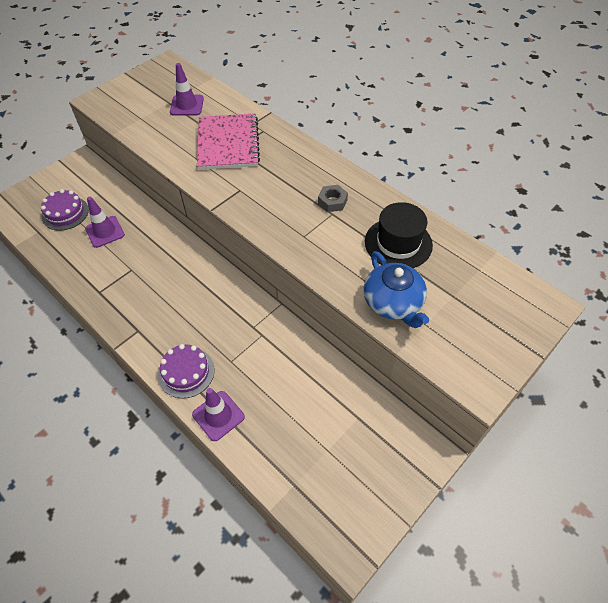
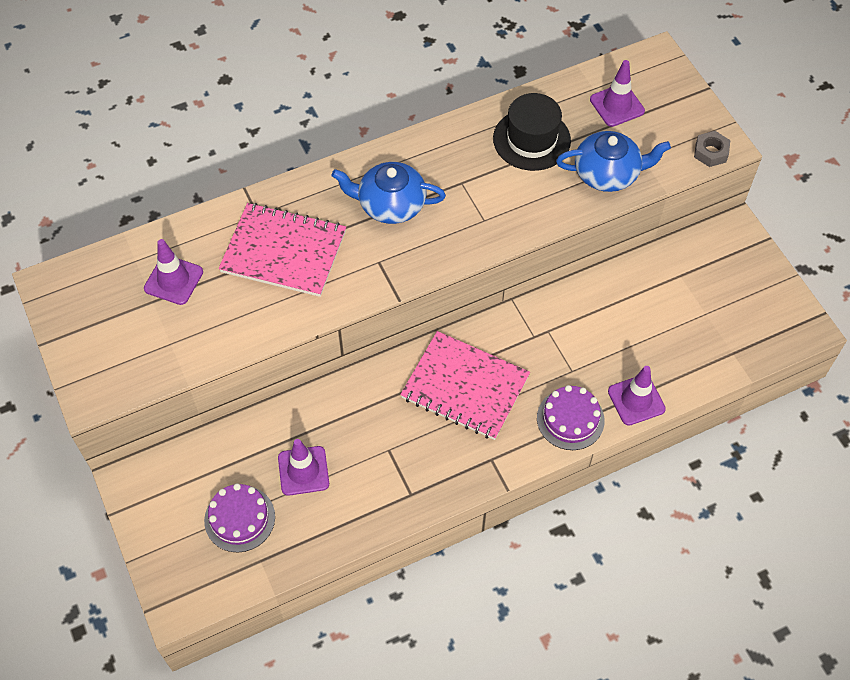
camera: 70 degrees left, 5 degrees up
(194, 297) = (465, 387): none -> pink notebook
(292, 181) = (390, 204): none -> blue teapot
(332, 201) = (442, 176): grey nut -> grey nut (710, 152)
(471, 290) = (617, 105): none -> purple traffic cone

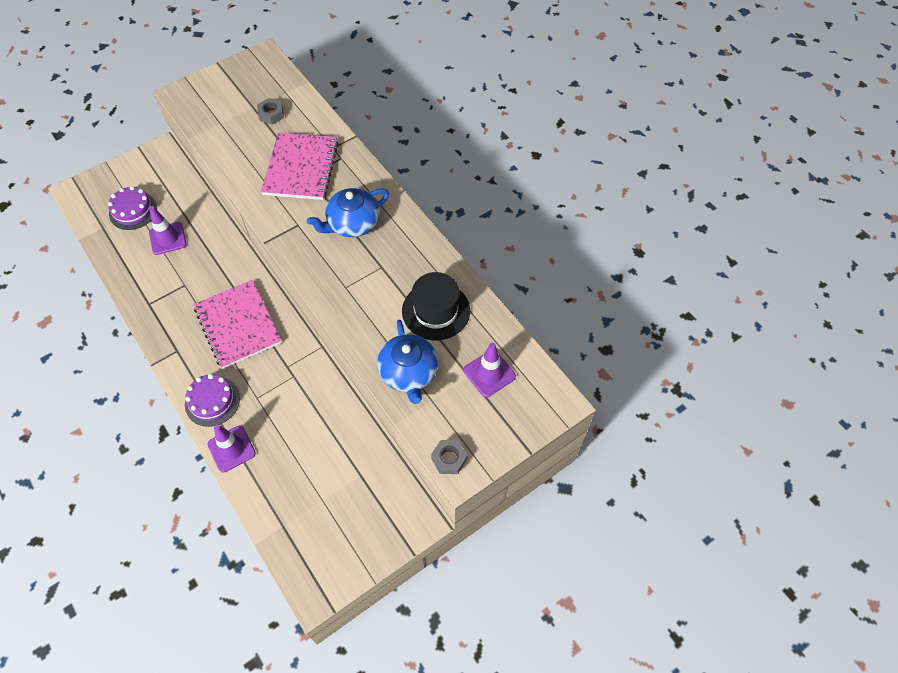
camera: 80 degrees right, 0 degrees up
(173, 280) = (271, 114): purple traffic cone -> grey nut
(390, 204) = (352, 223): blue teapot -> blue teapot turned 120 degrees counterclockwise
(465, 387) = (238, 325): pink notebook -> pink notebook turned 45 degrees counterclockwise

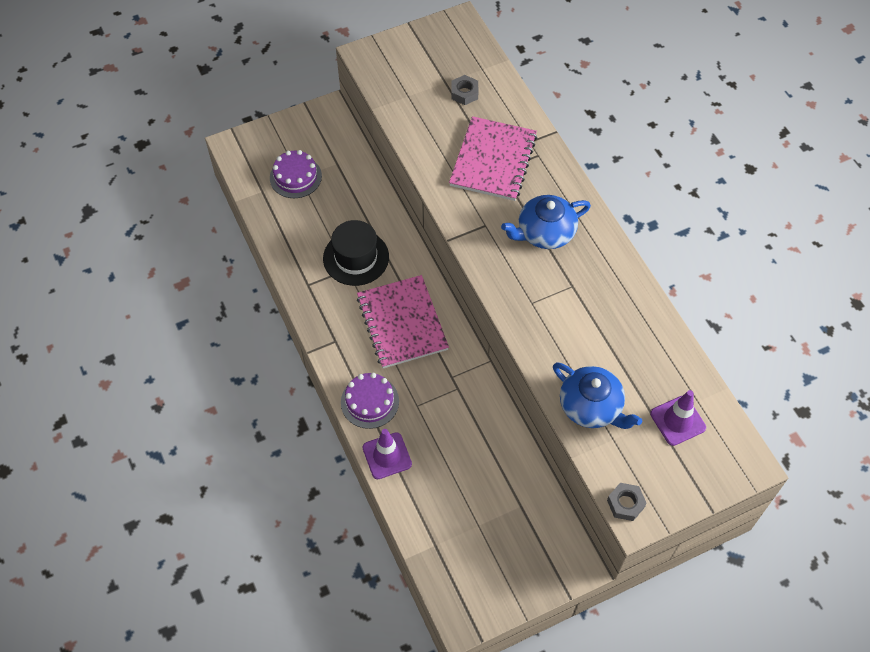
camera: 10 degrees right, 0 degrees up
(168, 238) = (331, 214): purple traffic cone -> none
(409, 373) = (591, 406): blue teapot -> blue teapot turned 45 degrees counterclockwise
(436, 311) = (627, 343): black hat -> black hat (356, 257)

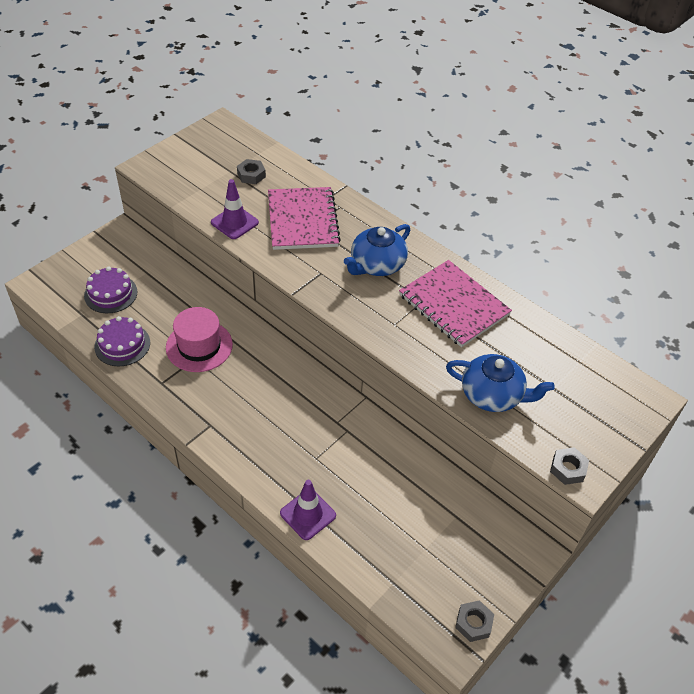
camera: 25 degrees left, 10 degrees down
(356, 257) = (199, 346): black hat -> pink hat
(370, 401) = (268, 469): purple cake -> purple cake (122, 344)
(402, 323) = (268, 389): pink notebook -> pink notebook (454, 305)
(489, 607) = (473, 623): none -> grey nut
(677, 420) = (572, 383): purple traffic cone -> purple traffic cone (234, 222)

